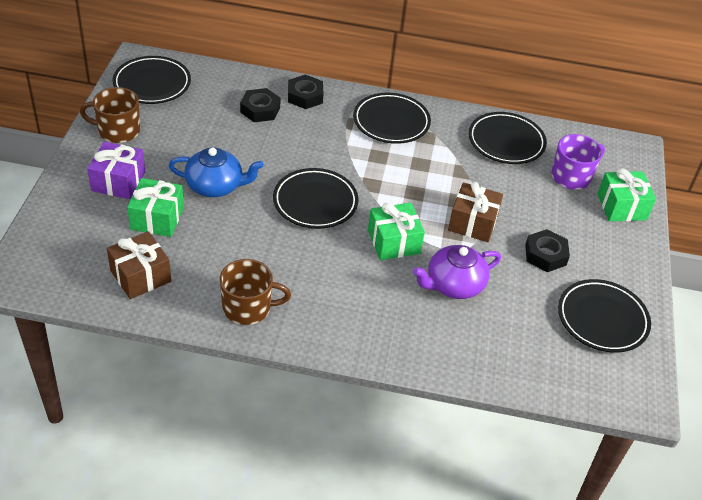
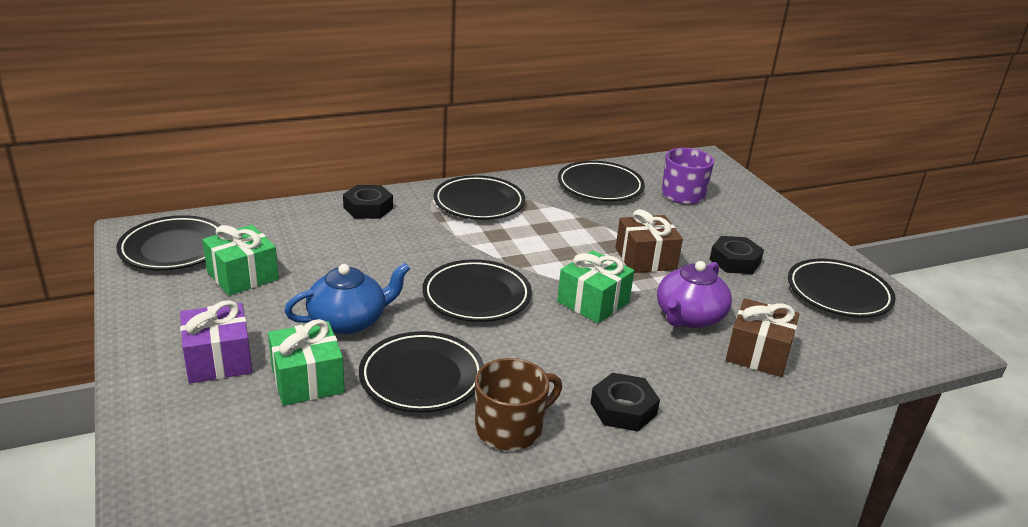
camera: 30 degrees left, 15 degrees down
(118, 131) = (170, 308): brown mug -> none
(140, 276) = (345, 452): brown gift -> brown gift (758, 353)
(225, 247) = (422, 377): none -> black plate
(260, 110) = (330, 234): black nut -> black nut (623, 409)
(621, 207) = (747, 203): green gift -> green gift (242, 276)

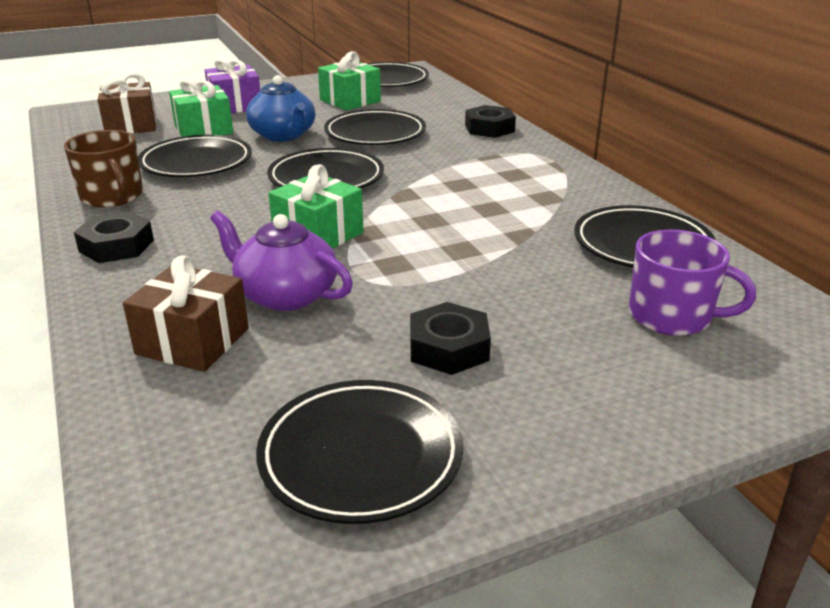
camera: 90 degrees right, 0 degrees up
(479, 203) = (533, 173): black plate -> black plate (375, 134)
(645, 259) = (432, 271): brown gift -> brown gift (131, 125)

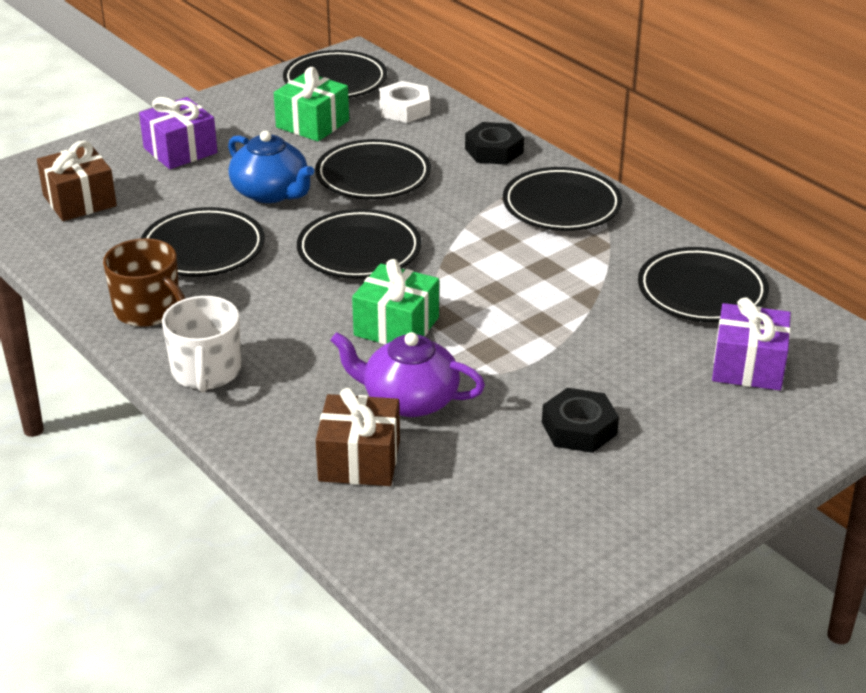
camera: 15 degrees left, 5 degrees up
(116, 246) = (206, 372): black nut -> white mug
(203, 129) = (172, 196): green gift -> none
(361, 456) = (558, 531): black plate -> black plate (561, 206)
(430, 99) = (404, 109): none -> white nut
(672, 316) = (748, 366): purple mug -> purple gift

